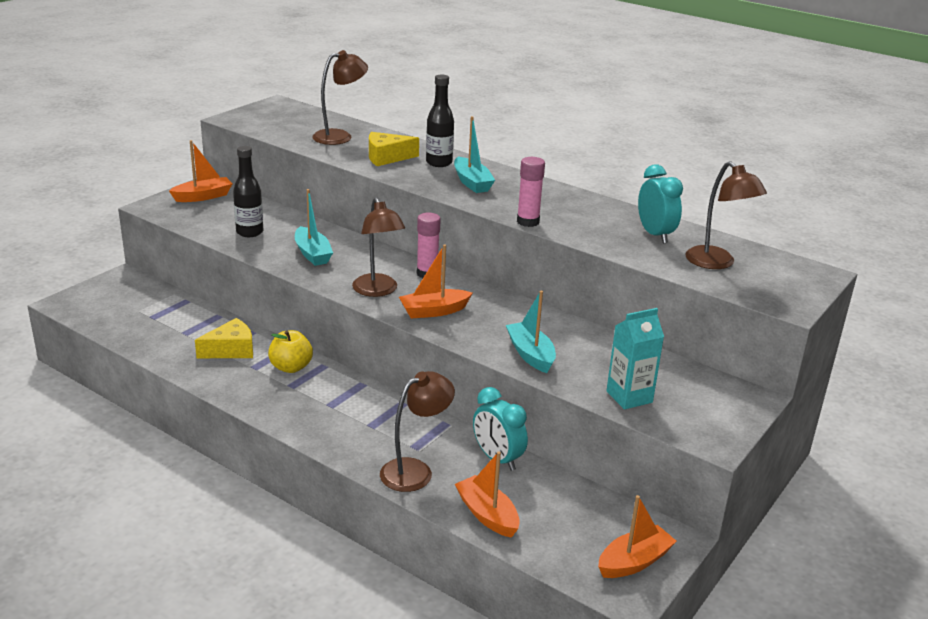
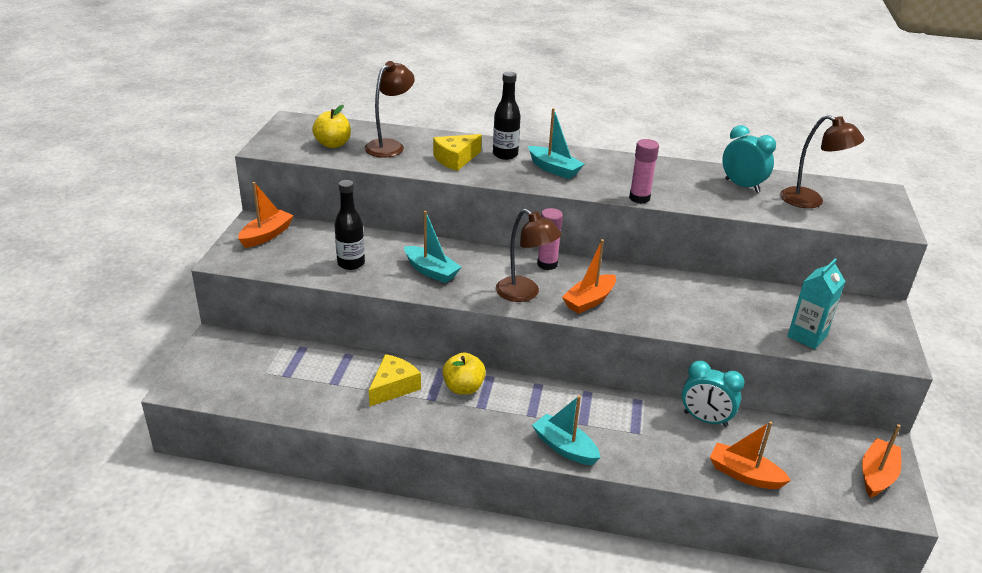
camera: 25 degrees left, 5 degrees up
(291, 126) = (333, 144): none -> yellow apple
(415, 470) = (655, 454): brown lamp -> none
(530, 354) = (702, 320): turquoise boat -> turquoise boat (564, 447)

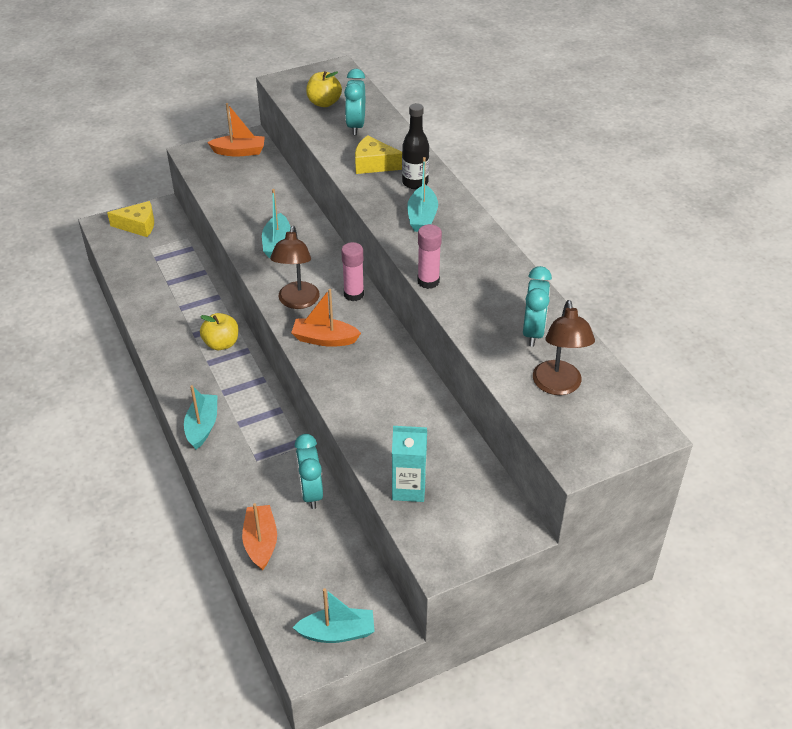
camera: 55 degrees right, 10 degrees up
(351, 263) = (245, 204): black bottle -> none
(390, 146) = (356, 126): brown lamp -> turquoise clock
(393, 387) = (190, 311): yellow cheese -> yellow cheese (138, 225)
(877, 475) = (337, 632): orange boat -> turquoise boat

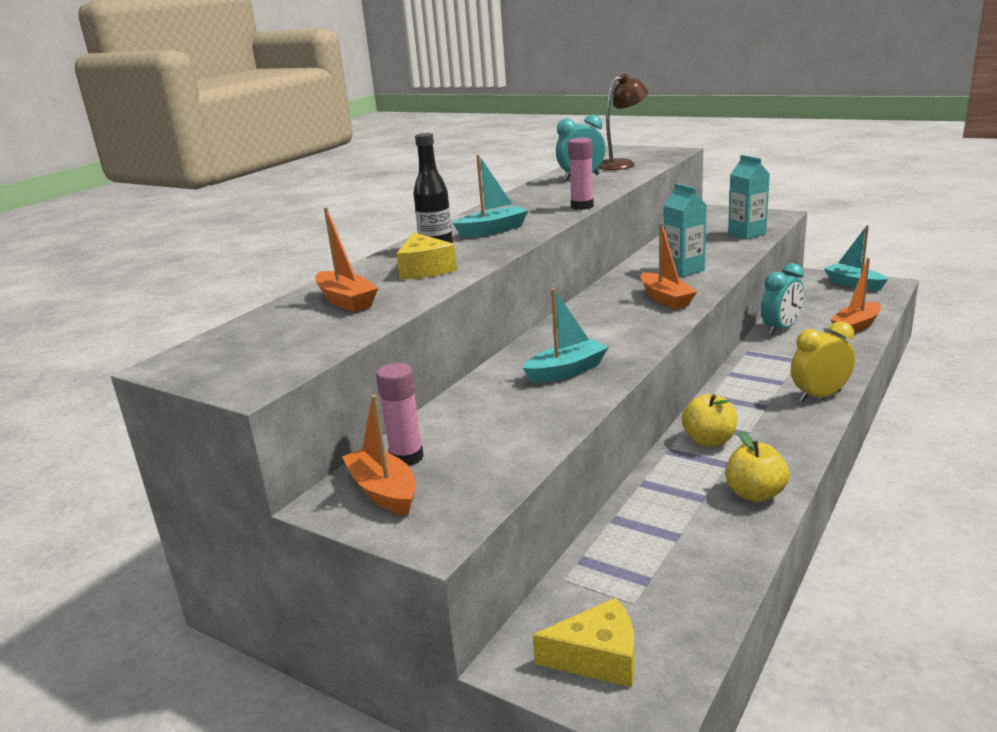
camera: 120 degrees left, 20 degrees down
(138, 225) = (597, 658): yellow cheese -> yellow cheese turned 120 degrees clockwise
(202, 426) = (819, 396): turquoise boat -> yellow clock
(297, 302) = (640, 326): brown lamp -> none
(324, 103) = (299, 335): yellow apple -> yellow apple (755, 494)
(353, 294) = (585, 310): pink glue stick -> pink glue stick (406, 457)
(356, 126) = (346, 301): turquoise clock -> orange boat
(368, 385) = (684, 270): none -> turquoise carton

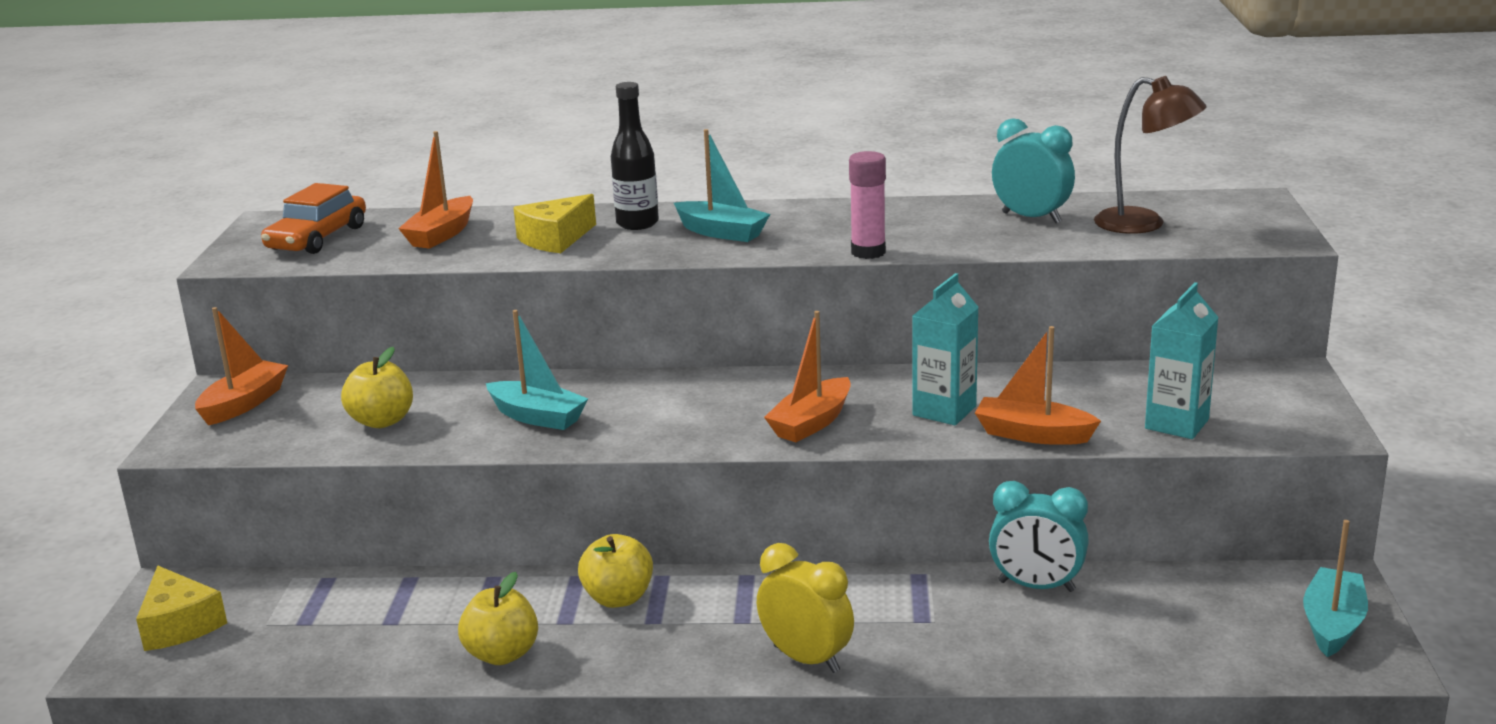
camera: 60 degrees right, 0 degrees up
(263, 345) = (317, 238): none -> orange car
(406, 457) = (308, 394): pink glue stick -> none
(503, 429) = (382, 421): none -> yellow apple
(856, 326) = (1115, 654): orange boat -> orange boat (1032, 434)

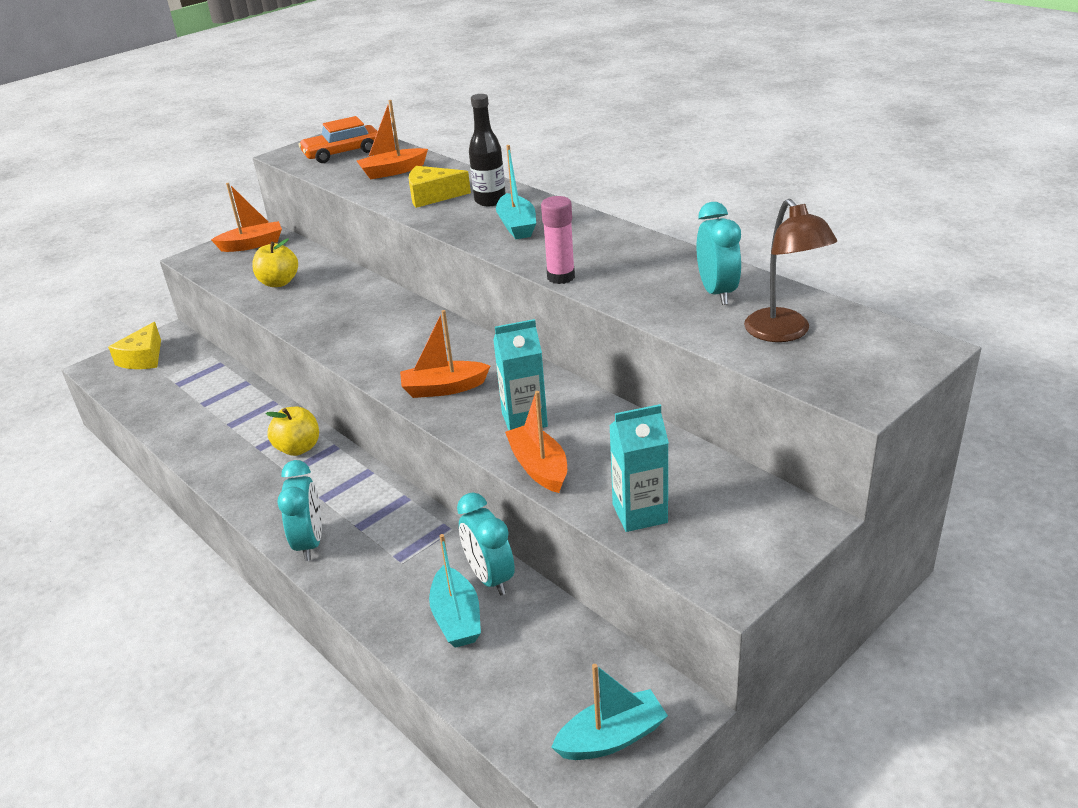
camera: 45 degrees right, 10 degrees up
(502, 654) = (210, 450): yellow apple -> none
(537, 417) = (337, 314): turquoise boat -> turquoise boat (457, 618)
(806, 659) = (310, 543): yellow clock -> turquoise clock

